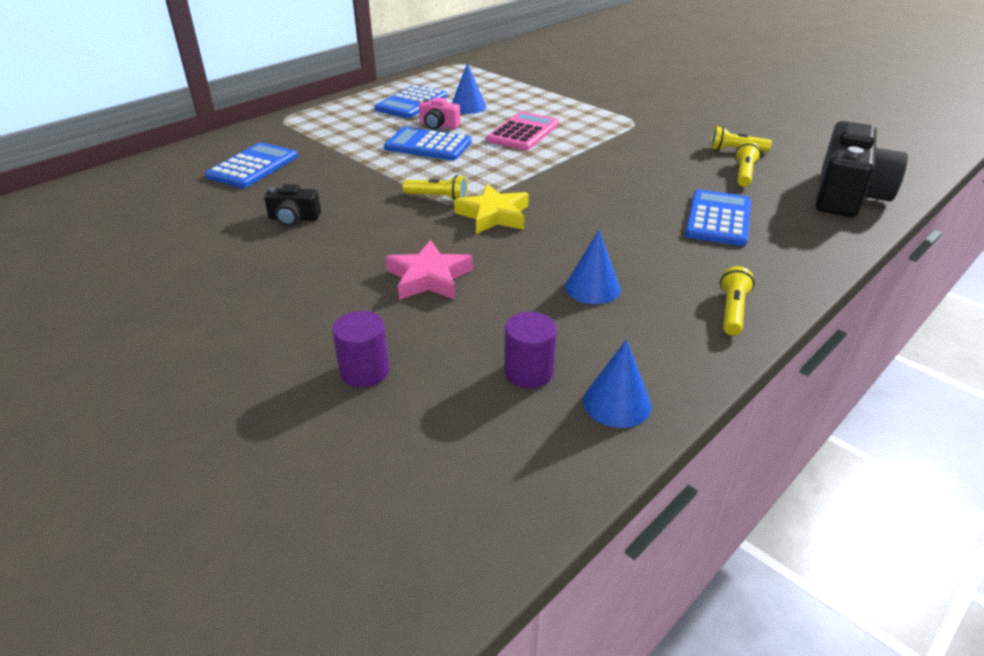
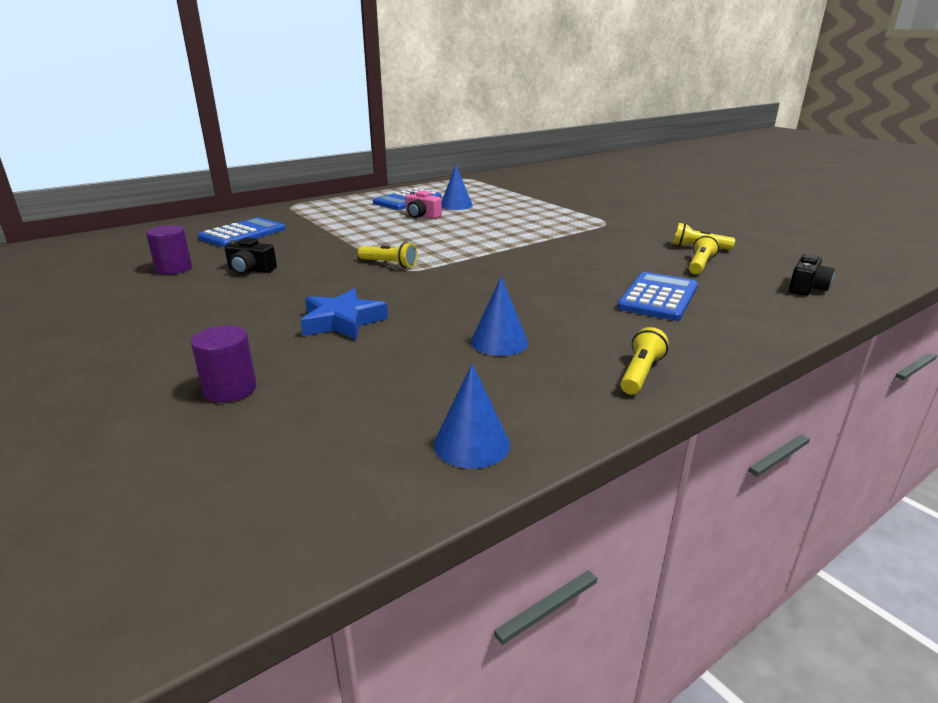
camera: 10 degrees right, 10 degrees down
(428, 145) = (404, 228): blue calculator -> none
(429, 278) = (342, 321): pink star -> blue star
(493, 215) = (433, 280): yellow star -> none
(523, 132) = (496, 224): pink calculator -> none
(528, 372) = (393, 406): purple cylinder -> purple cylinder (174, 268)
(847, 195) = (806, 288): black camera -> black camera, size x0.46

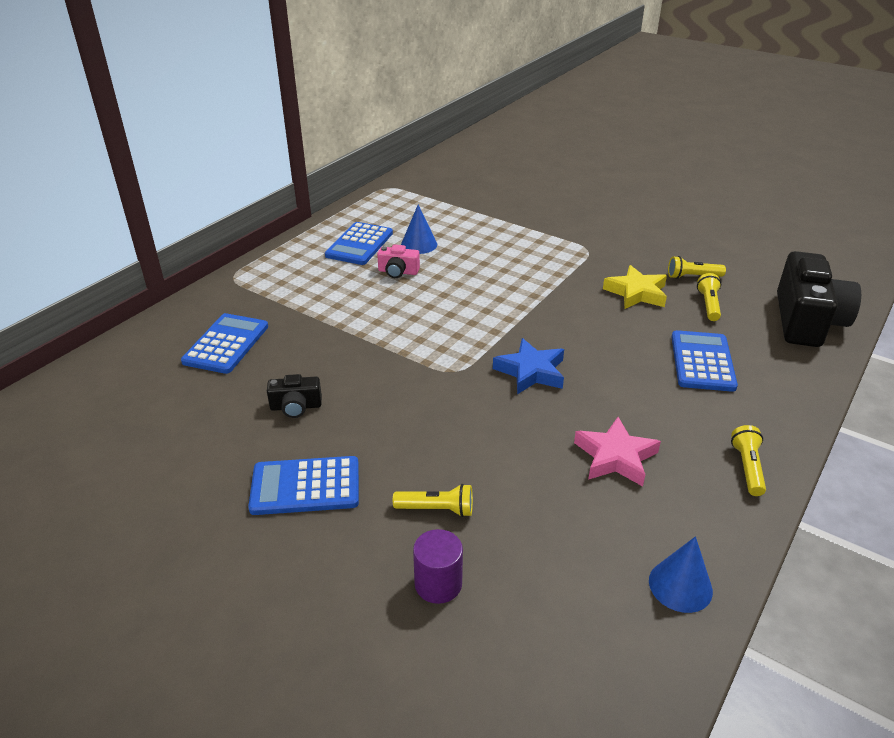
camera: 20 degrees left, 10 degrees up
(174, 268) = (207, 423): purple cylinder -> none
(199, 312) = (305, 486): none -> blue calculator
(342, 321) = (458, 465): blue star -> blue star (531, 372)
(389, 264) = (431, 364): yellow flashlight -> yellow flashlight (437, 509)
(499, 342) = (615, 457): blue cone -> pink star
(629, 250) = (636, 293): none -> yellow star
(806, 288) = (806, 321): black camera -> black camera, size x2.18

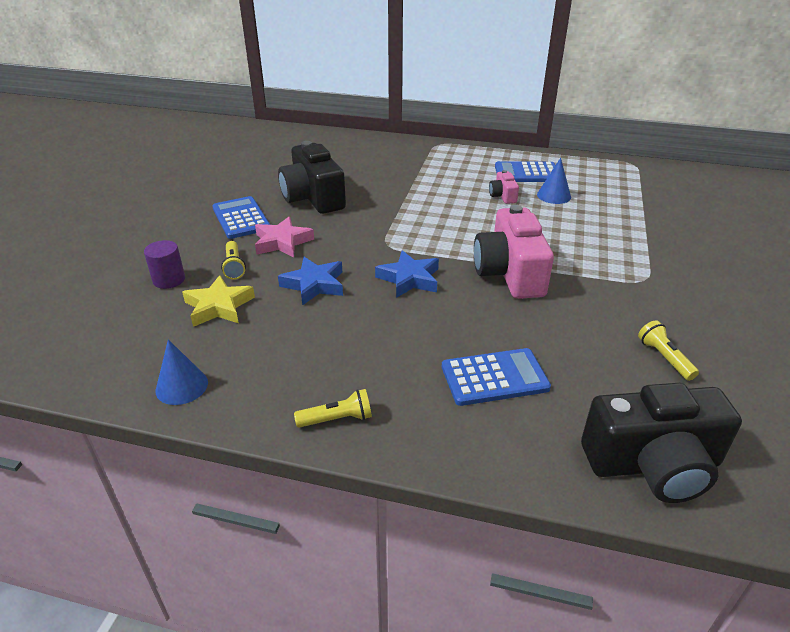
camera: 70 degrees right, 0 degrees up
(226, 344) = (363, 161): blue calculator -> none
(296, 407) = (313, 197): black camera -> black camera, size x2.18
(512, 443) = (314, 285): none -> blue star
(548, 309) = (510, 273): none -> pink camera
(615, 457) = (319, 337): pink star -> pink star (282, 242)
(636, 293) = (588, 321): yellow star -> yellow star (219, 306)
(708, 305) = (612, 375): yellow flashlight -> none

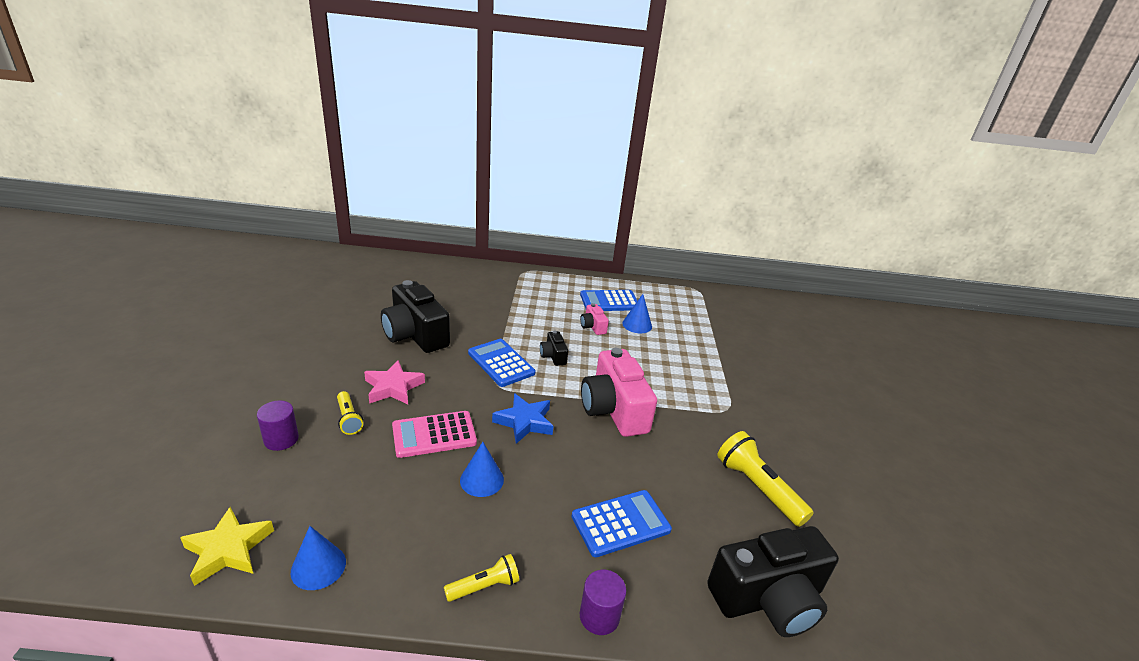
camera: 15 degrees left, 5 degrees down
(219, 306) = (341, 467): yellow star -> yellow star (228, 549)
(241, 218) = (345, 361): blue calculator -> blue calculator (501, 363)
(314, 285) = (434, 435): blue star -> pink calculator
(354, 327) = (482, 480): none -> blue cone
(452, 458) = (599, 616): none -> purple cylinder
(453, 221) = (553, 356): none -> black camera
(664, 358) = (757, 488): yellow flashlight -> yellow flashlight, size x1.74

